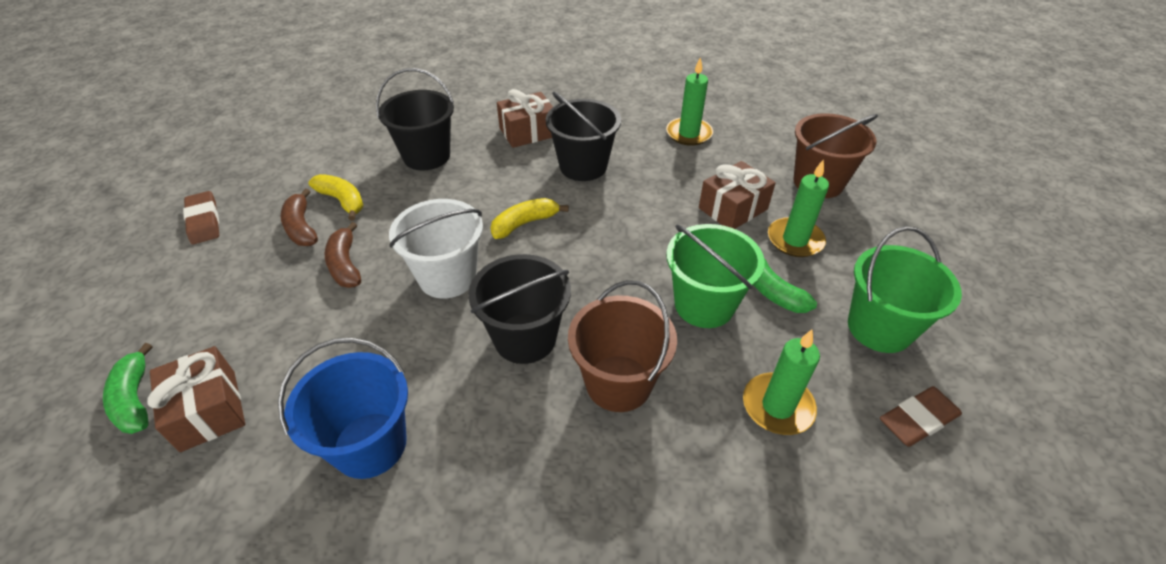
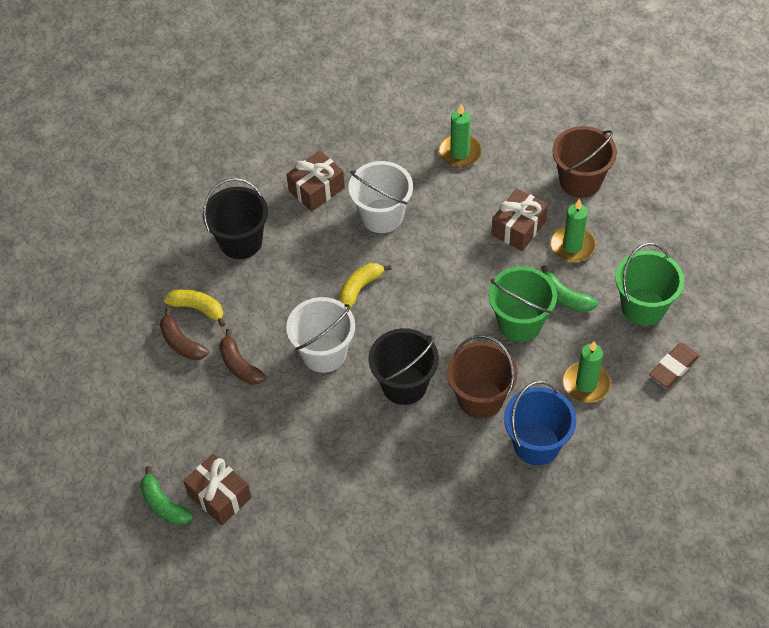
camera: 15 degrees left, 10 degrees up
(204, 221) = (95, 360): brown eraser -> none
(370, 444) = (340, 484): blue bucket -> blue bucket (536, 444)
(583, 166) = (382, 216): black bucket -> white bucket

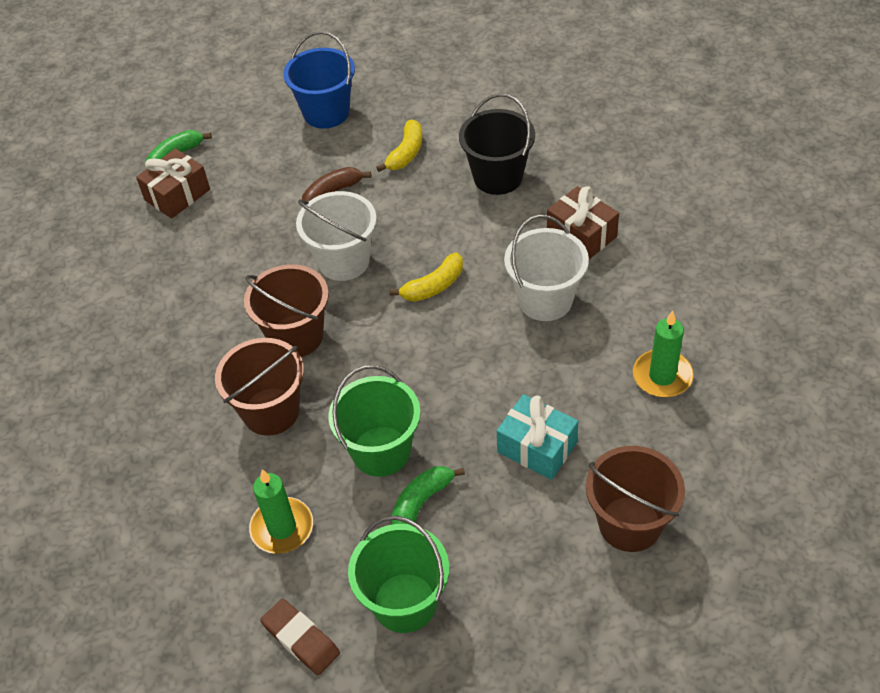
camera: 90 degrees right, 5 degrees down
(181, 343) = (362, 146): brown banana -> none
(359, 288) = (433, 286): yellow banana -> yellow banana turned 105 degrees clockwise
(404, 385) = (296, 336): black bucket -> brown bucket
(518, 228) = (537, 447): brown gift -> turquoise gift
(536, 444) = (200, 472): blue bucket -> blue bucket (326, 112)
(572, 246) = (509, 513): green candle -> none

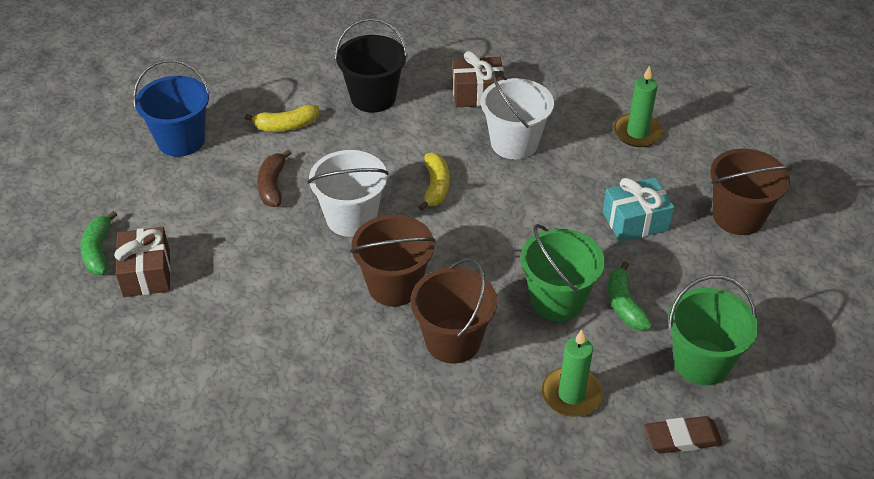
camera: 55 degrees left, 5 degrees down
(406, 153) = (286, 125): yellow banana -> yellow banana turned 105 degrees clockwise

